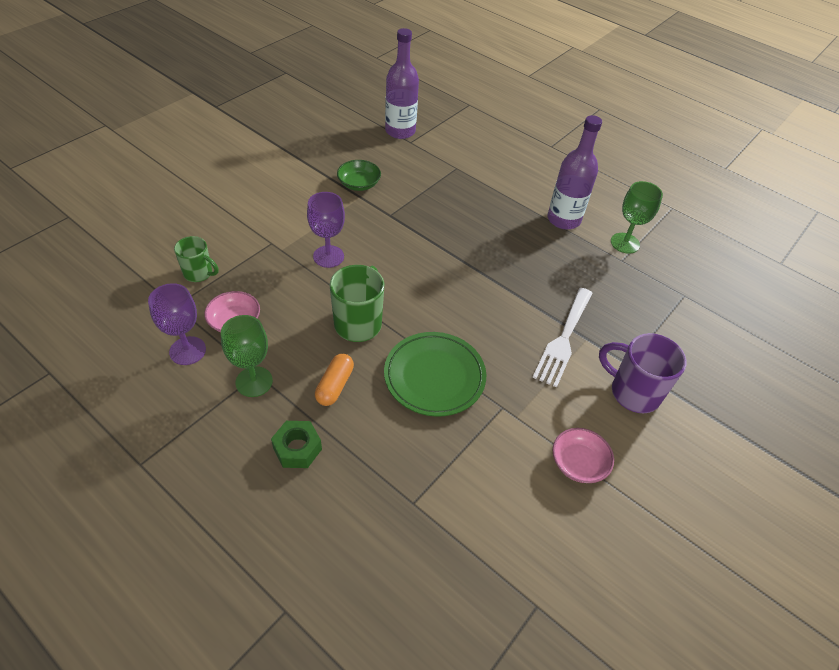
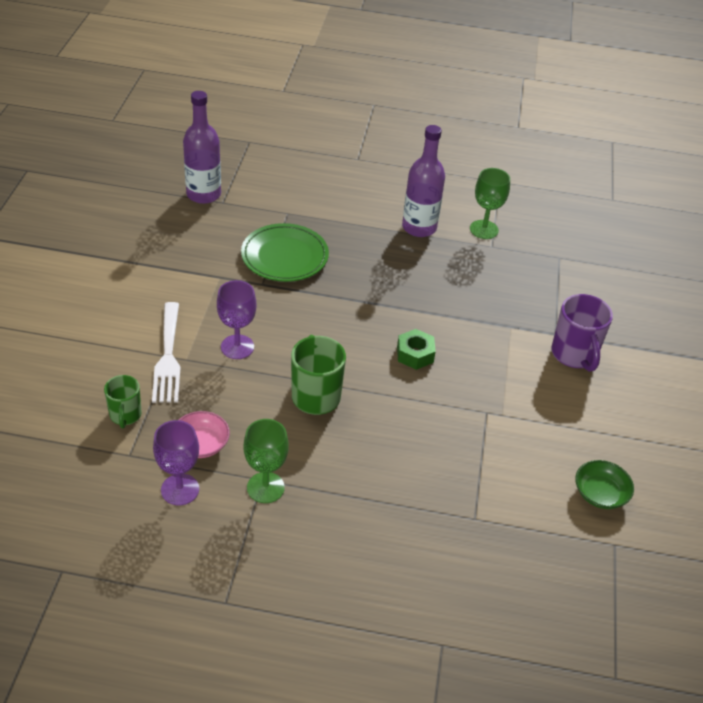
camera: 30 degrees left, 5 degrees down
(199, 273) = (125, 415): green mug -> green mug turned 90 degrees clockwise
(297, 448) = (350, 523): green nut -> green nut (415, 354)
(335, 385) = (338, 458): orange capsule -> none
(359, 184) = (207, 264): green bowl -> green bowl (600, 494)
(434, 376) = (415, 412): green plate -> green plate (284, 257)
(563, 339) = (493, 335): white fork -> white fork (168, 357)
(578, 463) = (572, 428): pink bowl -> none
(633, 392) = (574, 355): purple mug -> purple mug turned 105 degrees counterclockwise

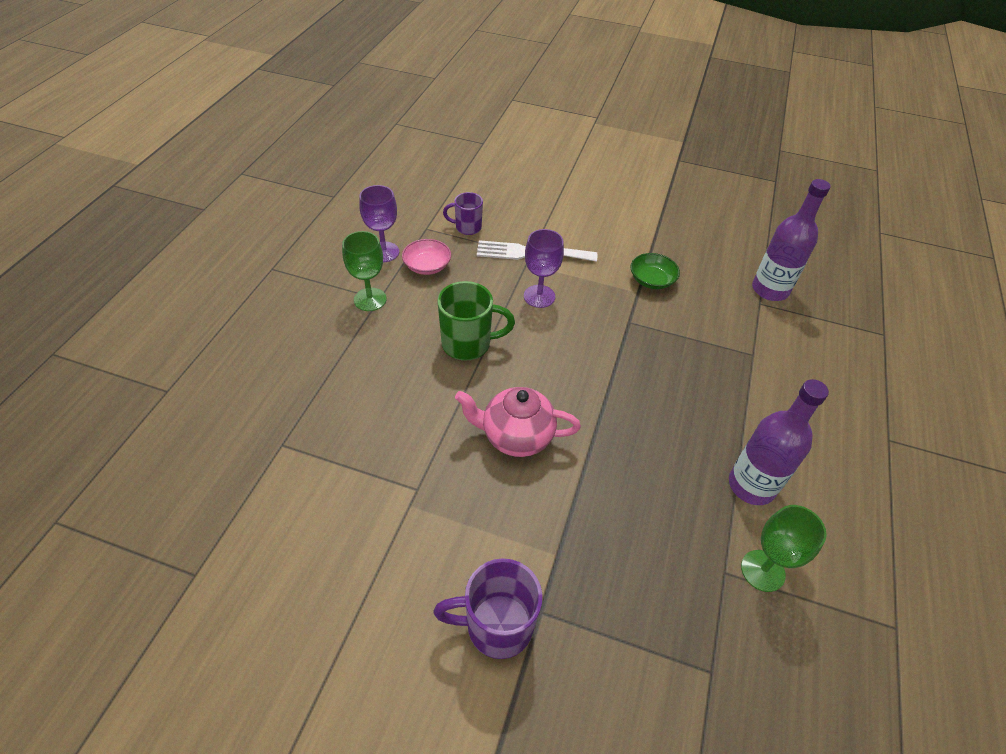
camera: 100 degrees right, 5 degrees up
(125, 415) = (467, 227): green mug -> purple mug
(284, 257) = (674, 343): green plate -> none
(415, 354) = (516, 436): green nut -> pink teapot
(600, 494) = (266, 582): green bowl -> green bowl (651, 280)

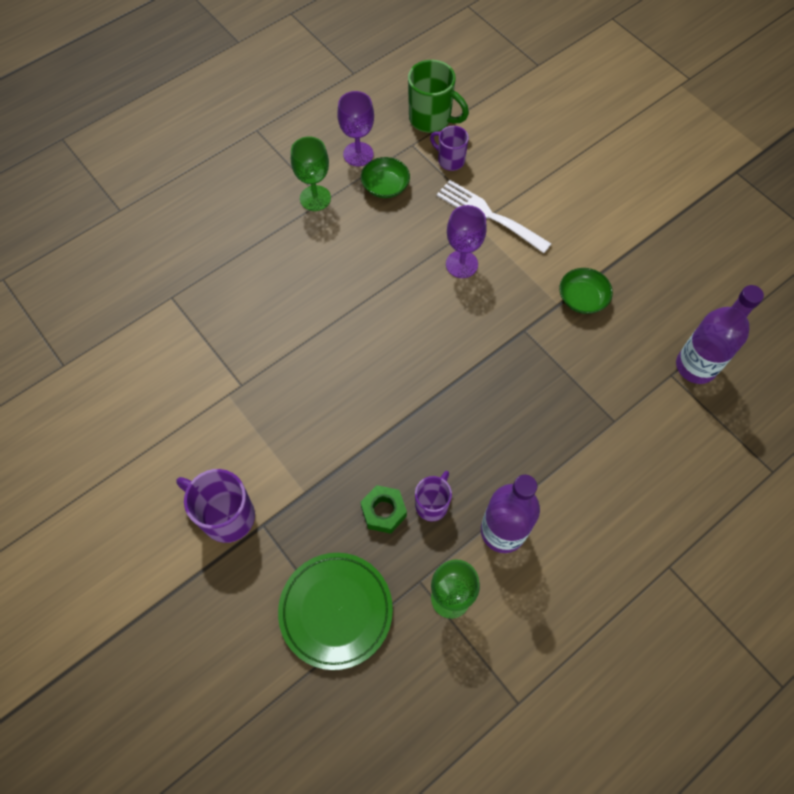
camera: 35 degrees right, 15 degrees up
(427, 266) = (385, 186): pink bowl -> green bowl
(468, 344) = (366, 281): green mug -> green mug (431, 119)
(516, 436) = (344, 383): pink teapot -> none
(642, 529) = (383, 511): none -> green nut
(677, 497) = (432, 504): none -> purple mug
(677, 651) = (336, 611): none -> green plate

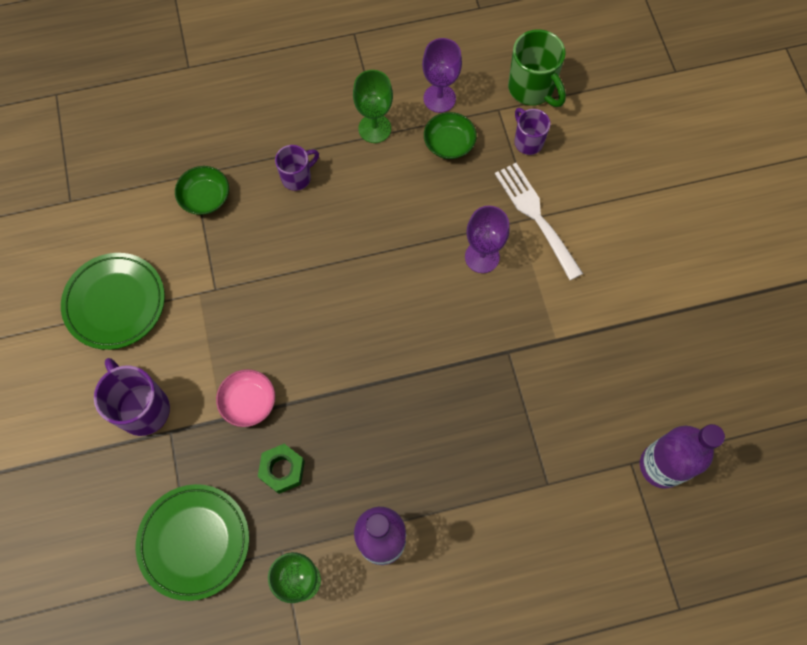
camera: 25 degrees right, 5 degrees up
(152, 435) = (115, 303): none -> green plate
(322, 467) = (248, 402): none -> pink bowl
(432, 504) = (330, 484): purple mug -> purple mug (297, 177)
(582, 298) = (584, 344): green bowl -> green bowl (205, 197)

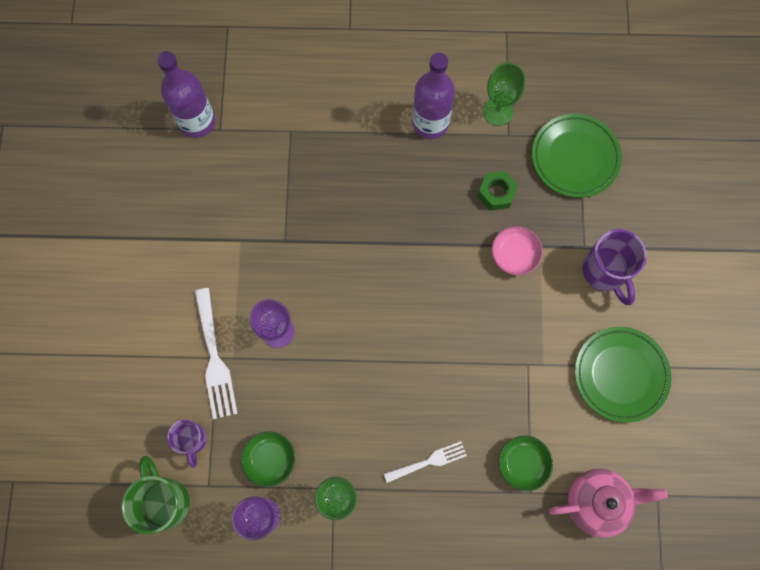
camera: 165 degrees left, 5 degrees up
(128, 182) = (596, 502): none -> pink teapot
(297, 177) = (429, 461): purple mug -> white fork

